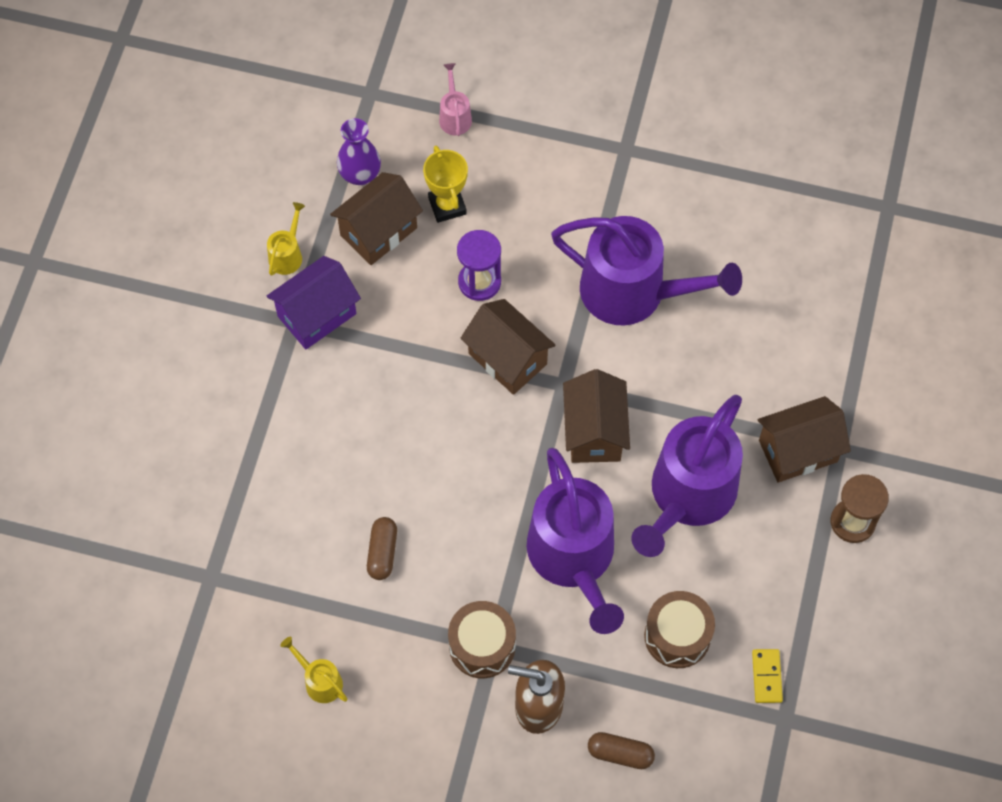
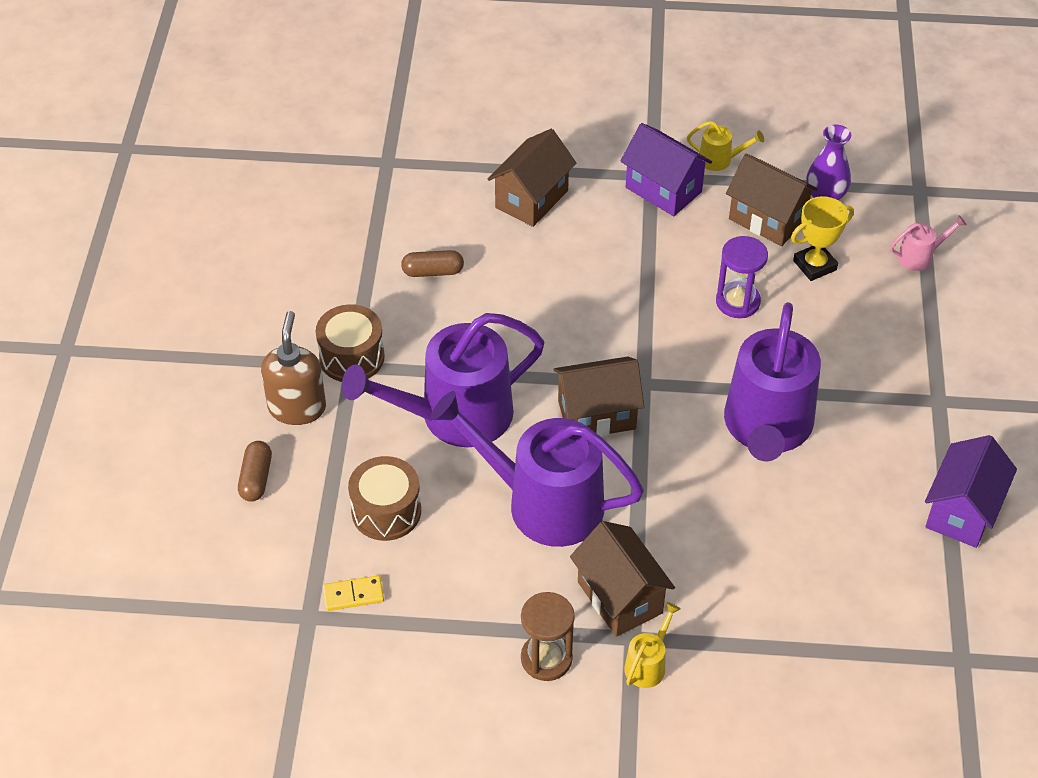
camera: 80 degrees right, 15 degrees down
(320, 681) = (301, 248): yellow watering can -> yellow watering can (648, 664)
(507, 359) = (659, 335): brown house -> brown house (531, 199)
(746, 165) = (962, 511): none -> purple house

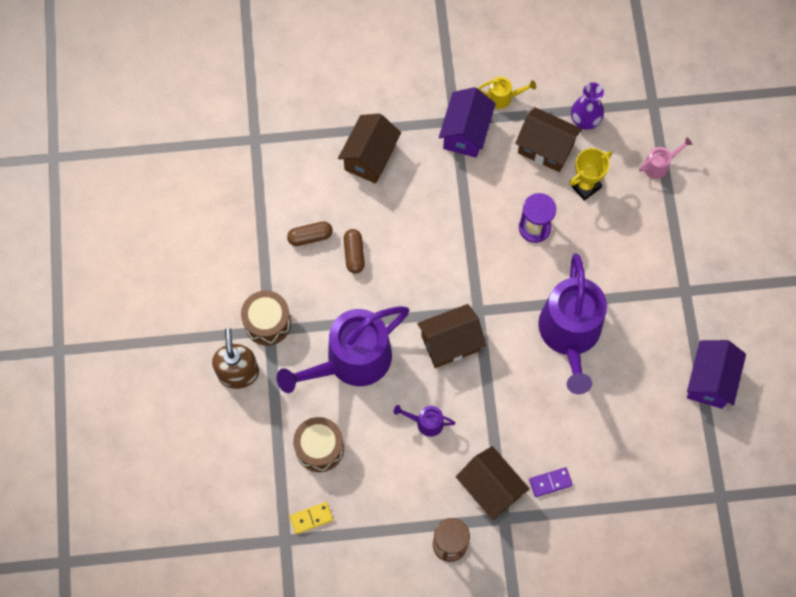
camera: 10 degrees left, 20 degrees up
(256, 478) = (223, 437): brown capsule -> brown capsule (354, 254)
(543, 503) = (426, 422): purple watering can -> purple watering can, size x0.41
(648, 664) = (517, 537): yellow watering can -> none
(663, 190) = (465, 133): purple house -> purple house turned 75 degrees clockwise
(709, 602) = (550, 482): none -> purple domino

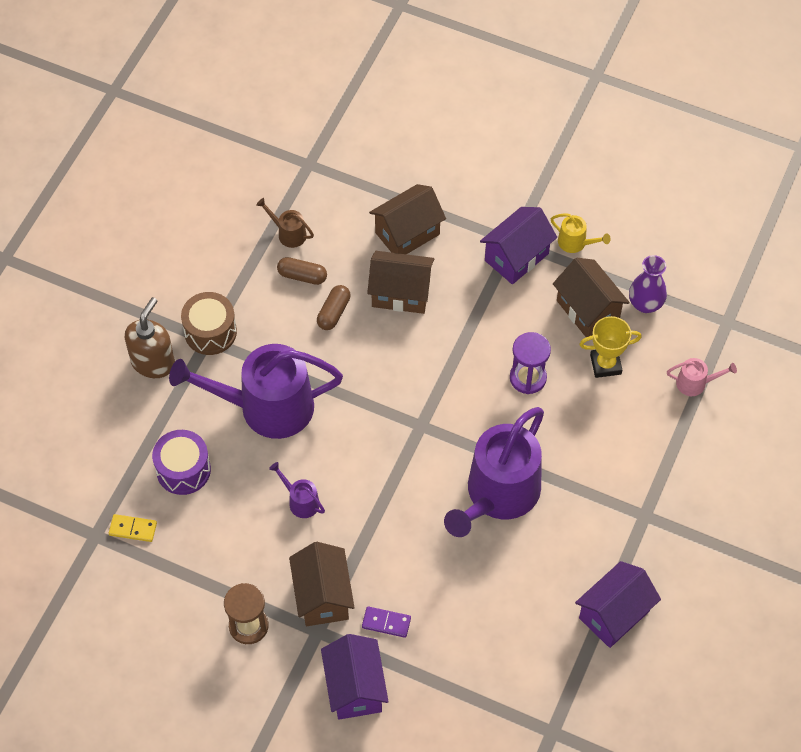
camera: 30 degrees right, 10 degrees down
(277, 207) = (288, 233): none -> brown watering can
(319, 448) = (183, 470): brown drum -> purple drum
(450, 343) = (373, 441): brown house -> brown house (401, 293)
(559, 546) = (355, 688): none -> purple house

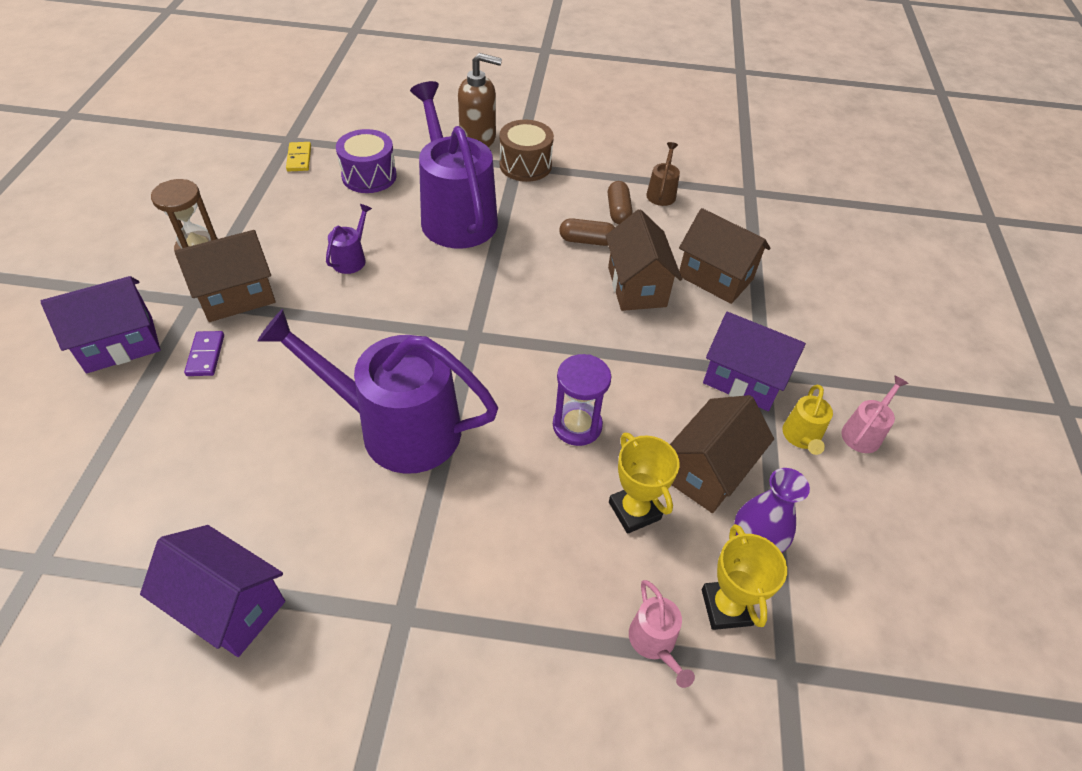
camera: 70 degrees right, 10 degrees down
(582, 204) = (863, 433): none -> pink watering can
(683, 337) = (726, 607): none -> yellow trophy

